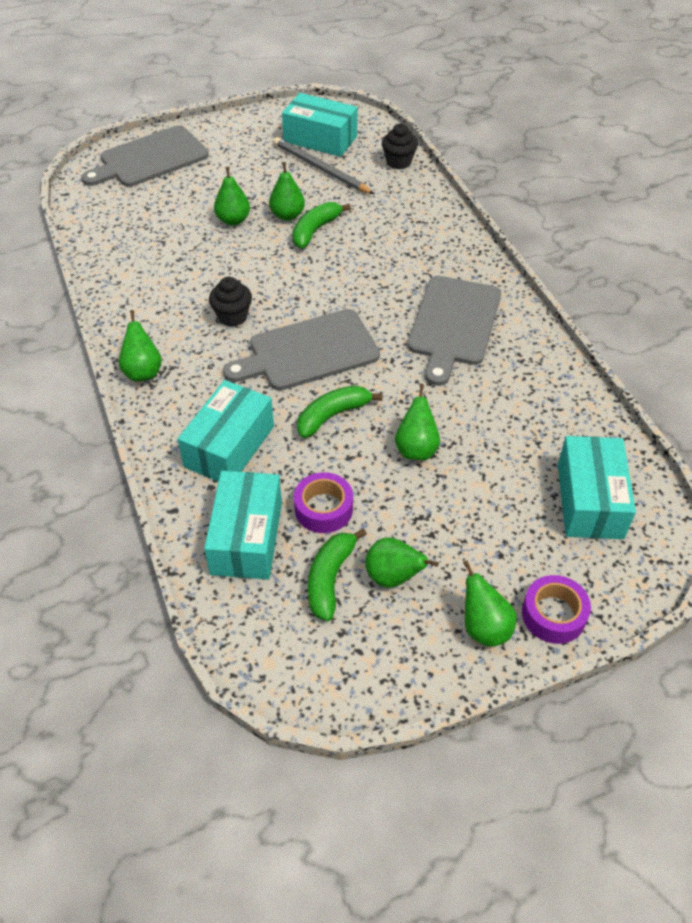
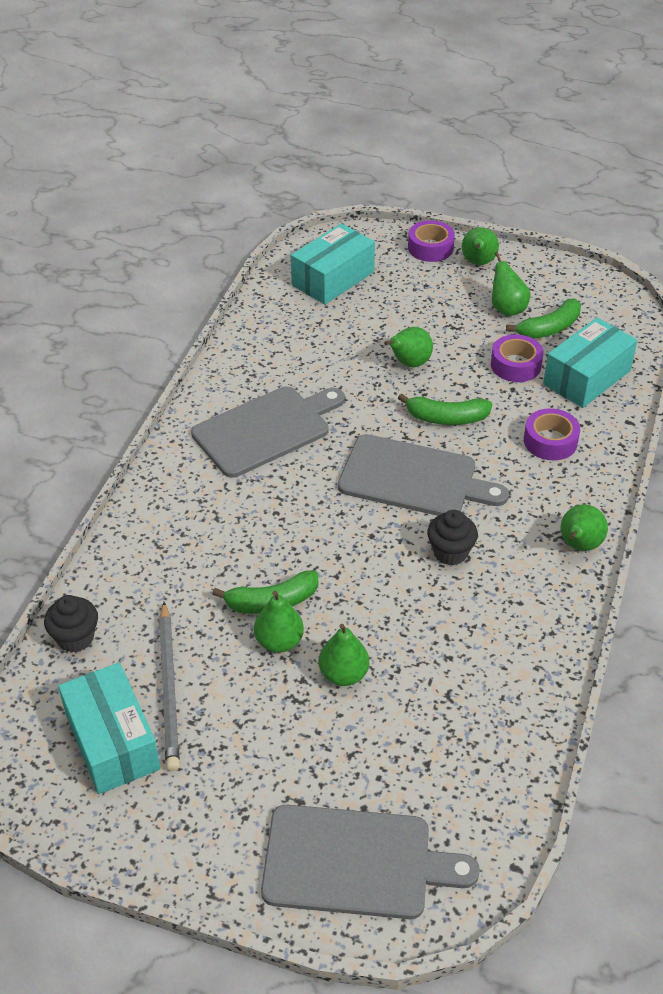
camera: 140 degrees left, 5 degrees down
(229, 446) = (550, 441): turquoise box -> purple tape

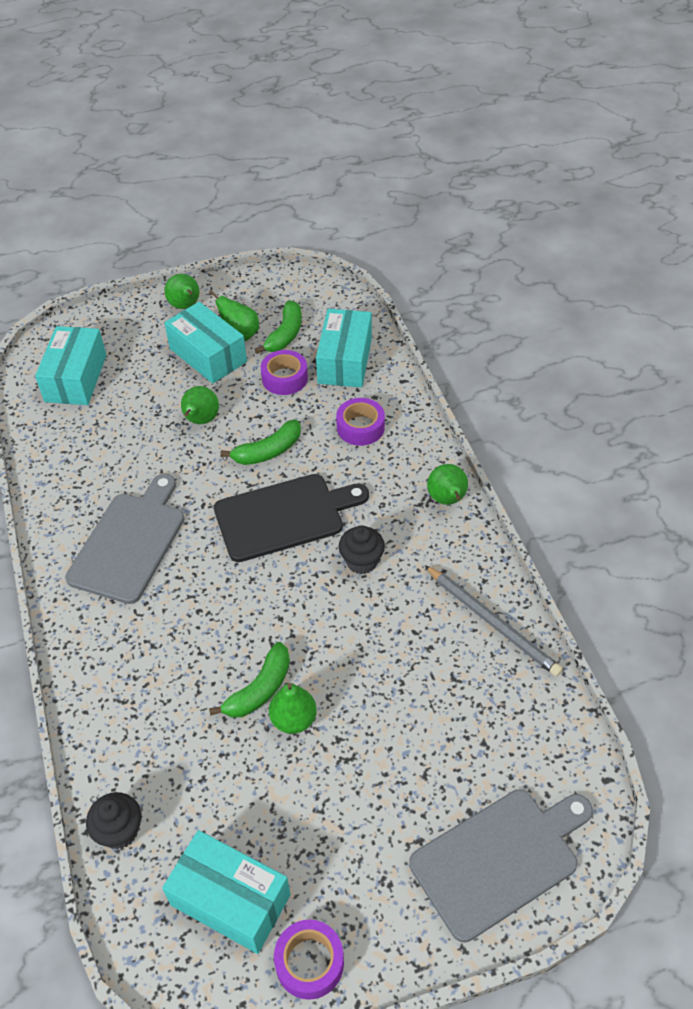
camera: 35 degrees left, 5 degrees up
(169, 688) = (238, 820): grey pencil -> grey pencil (492, 622)
(343, 674) = (365, 713): green pear -> none
(413, 478) = (284, 516): grey cutting board -> black cutting board
(430, 248) = (136, 311): purple tape -> purple tape (309, 962)
(462, 313) = (208, 355): none -> turquoise box

